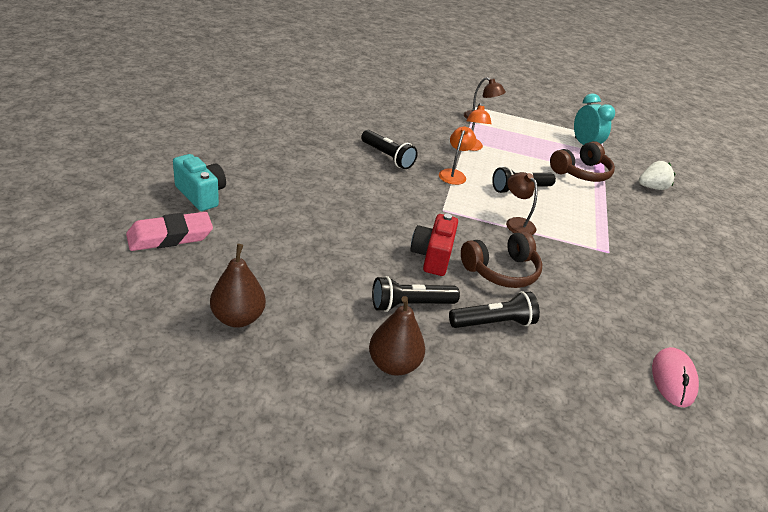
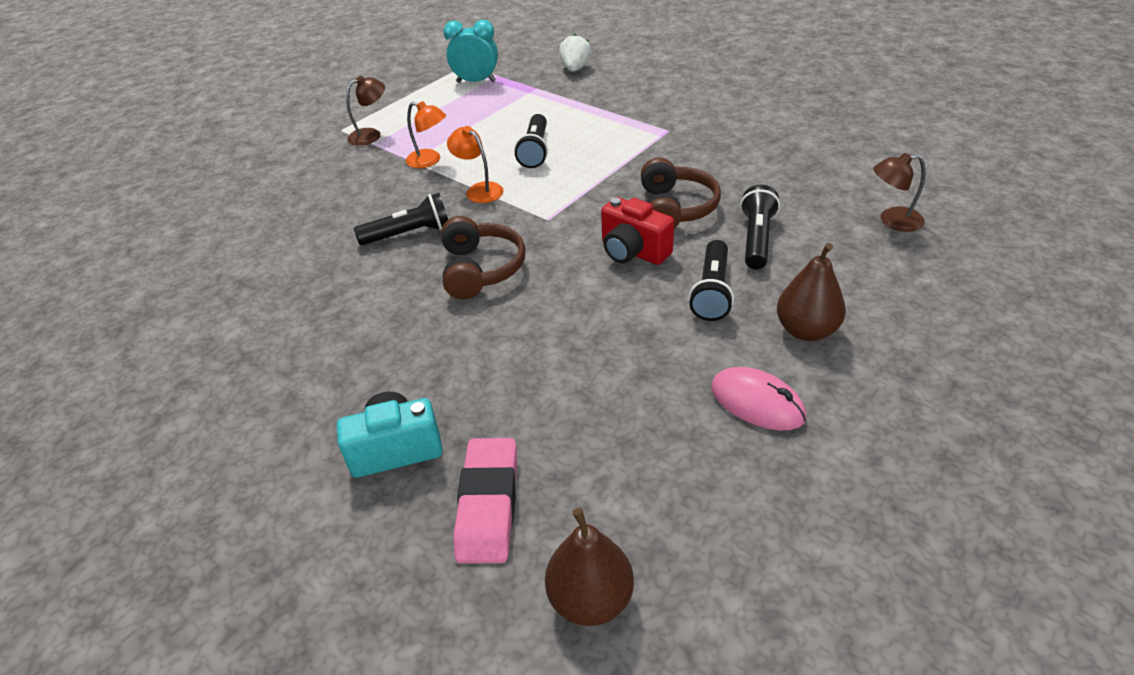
camera: 55 degrees left, 5 degrees up
(238, 318) = (696, 453): brown pear -> brown pear (590, 598)
(516, 223) = (596, 173): brown lamp -> brown lamp (892, 221)
(581, 173) = (526, 101): brown headphones -> brown headphones (481, 269)
(673, 379) = (853, 157): pink mouse -> pink mouse (757, 402)

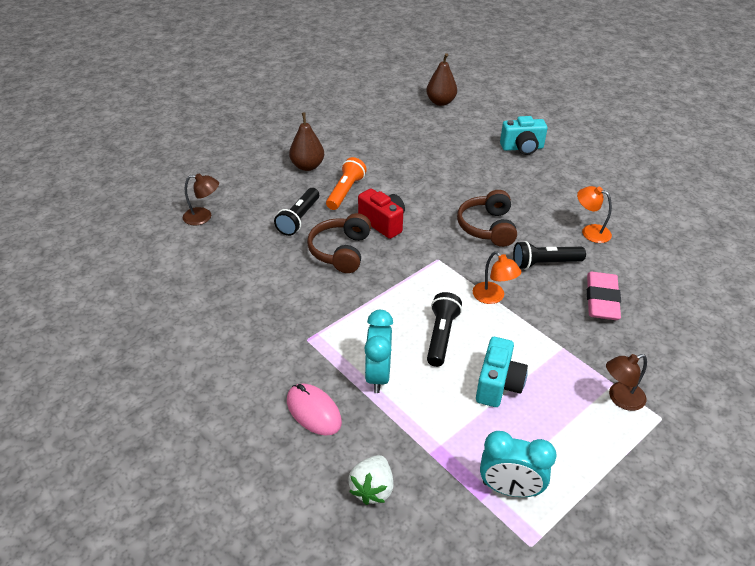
camera: 175 degrees left, 0 degrees up
(429, 161) = (544, 343): orange lamp -> orange lamp (590, 231)
(480, 128) = (498, 385): none -> turquoise camera
(488, 504) = (478, 127): pink eraser -> pink eraser (601, 300)
(590, 118) = (378, 375): none -> turquoise clock
(712, 292) = (345, 192): black flashlight -> orange flashlight
(757, 402) = (351, 143): pink mouse -> pink mouse (313, 411)

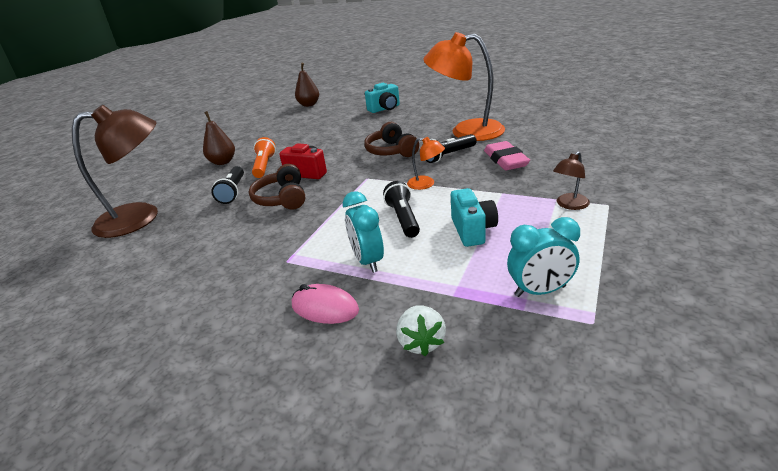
camera: 20 degrees left, 10 degrees down
(203, 217) = (141, 217): brown lamp -> brown lamp, size x2.26
(590, 231) = (466, 131): orange lamp -> orange lamp, size x2.26

